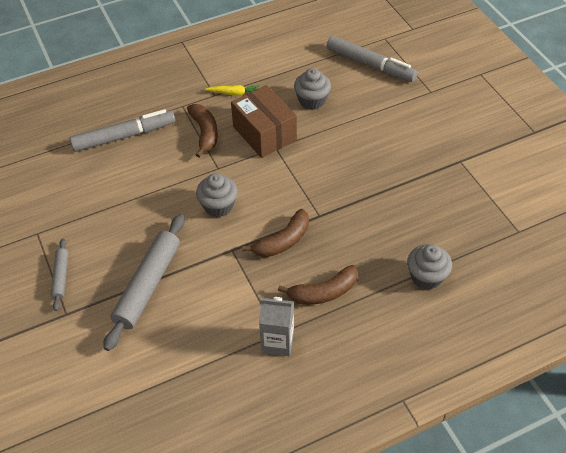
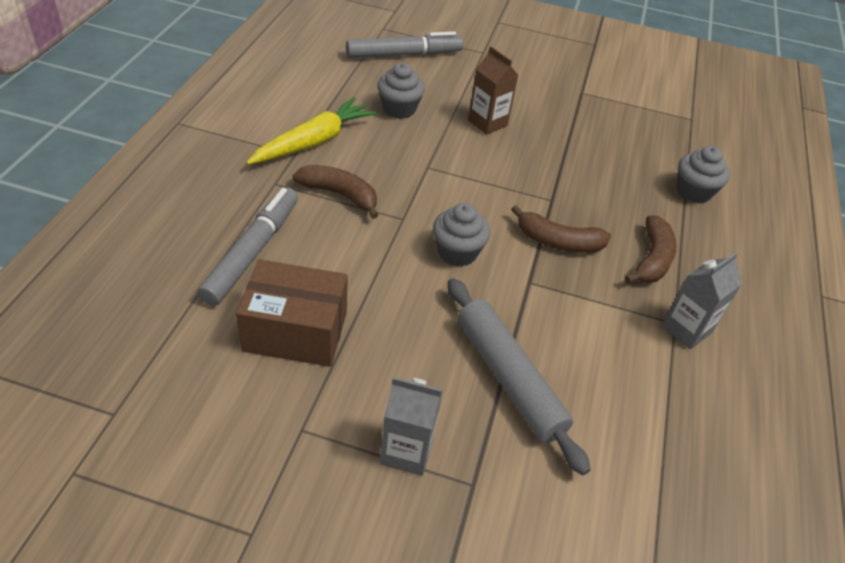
camera: 55 degrees left, 5 degrees down
(61, 277) = (406, 451): grey rolling pin -> grey carton
(234, 93) = (313, 142): yellow carrot -> yellow carrot, size x1.99
(264, 133) = (399, 161): brown box -> brown box (295, 331)
(283, 241) = (558, 242): brown banana -> brown banana turned 105 degrees clockwise
(355, 142) = (487, 123): none -> brown carton

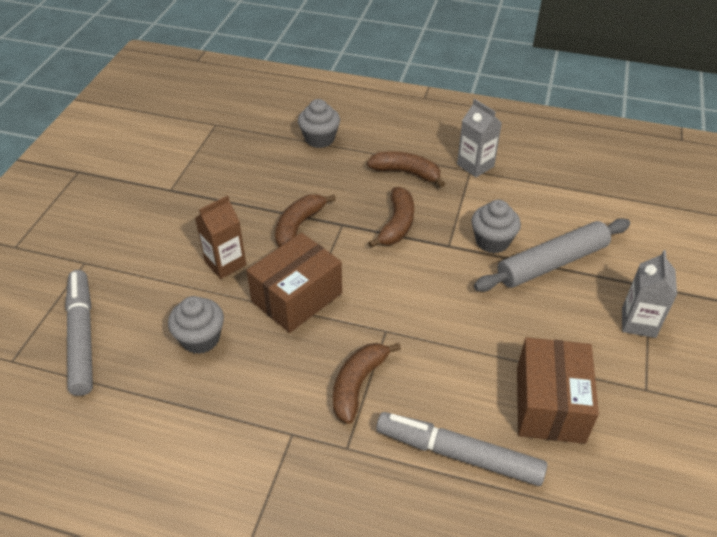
camera: 85 degrees left, 0 degrees up
(313, 142) = (267, 417): yellow carrot -> none
(446, 163) = (297, 297): none -> brown box
(457, 252) = (423, 290): grey cupcake -> grey cupcake (492, 241)
(544, 169) = (298, 226): none -> brown banana

